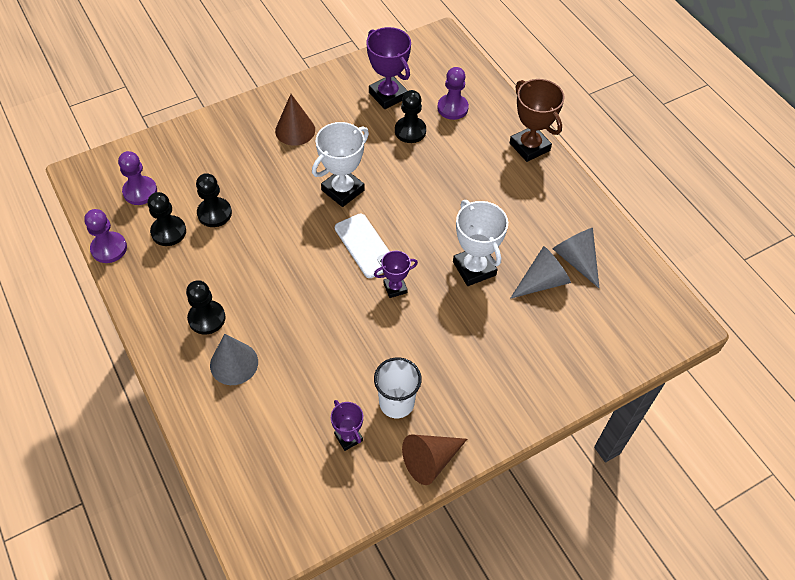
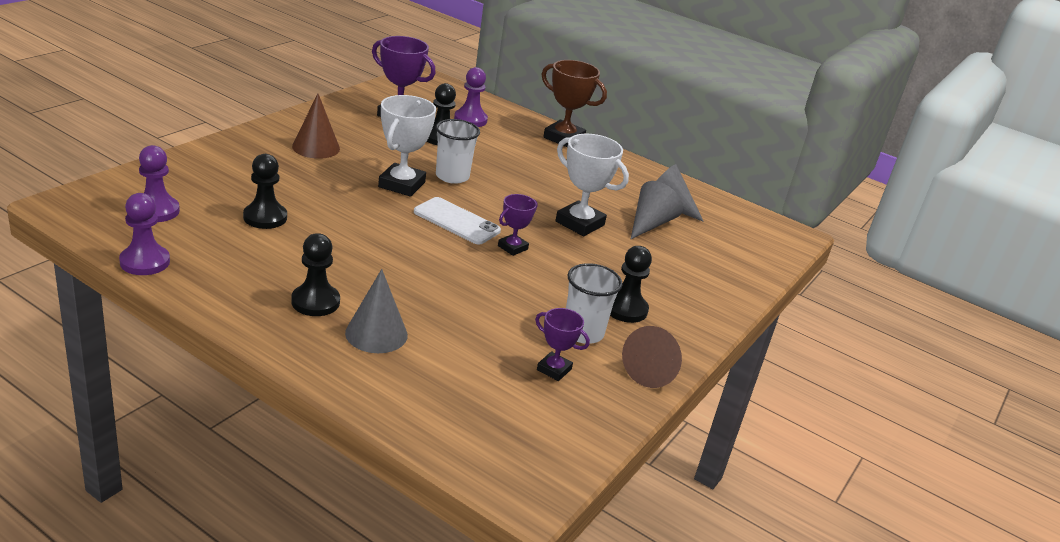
camera: 30 degrees left, 25 degrees down
(168, 232) = (216, 238): black pawn -> black pawn (625, 309)
(392, 186) = (452, 176): none -> white cup

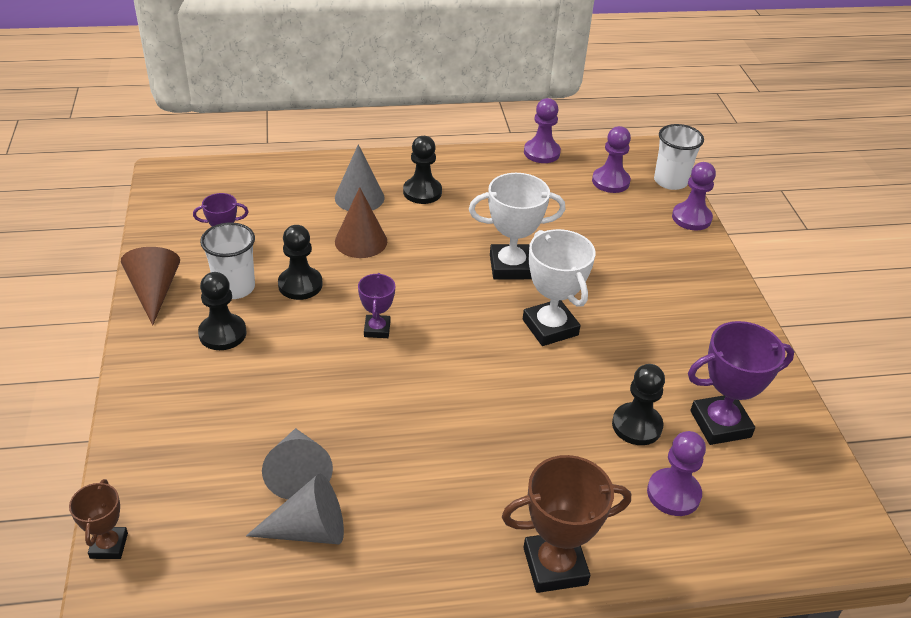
camera: 140 degrees right, 10 degrees up
(172, 162) = (691, 218): none -> purple pawn
(265, 217) = (557, 222): black pawn -> black pawn (300, 285)
(316, 147) = (671, 312): brown cone -> brown cone (361, 241)
(452, 176) = (538, 375): white cup -> white cup (670, 181)
(457, 221) = (452, 322): white phone -> none
(580, 223) = (362, 410): white trophy -> white trophy (510, 267)
(782, 258) = (109, 545): none -> brown trophy

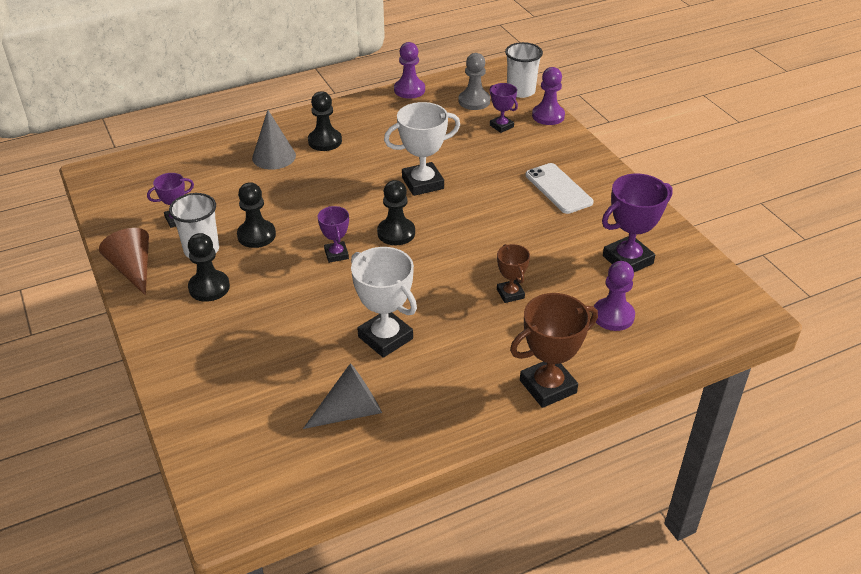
camera: 15 degrees left, 0 degrees up
(109, 545) = (194, 465): brown trophy -> brown trophy (510, 294)
(298, 473) = (323, 374): grey cone -> none
(361, 241) = (291, 190): brown cone -> none
(550, 327) = (473, 221): white trophy -> white trophy (385, 338)
(610, 181) = (474, 101): purple pawn -> grey pawn
(630, 218) = (501, 126): none -> purple trophy
(637, 425) = (567, 276): black pawn -> black pawn (396, 233)
(668, 311) = (558, 189): none -> white phone

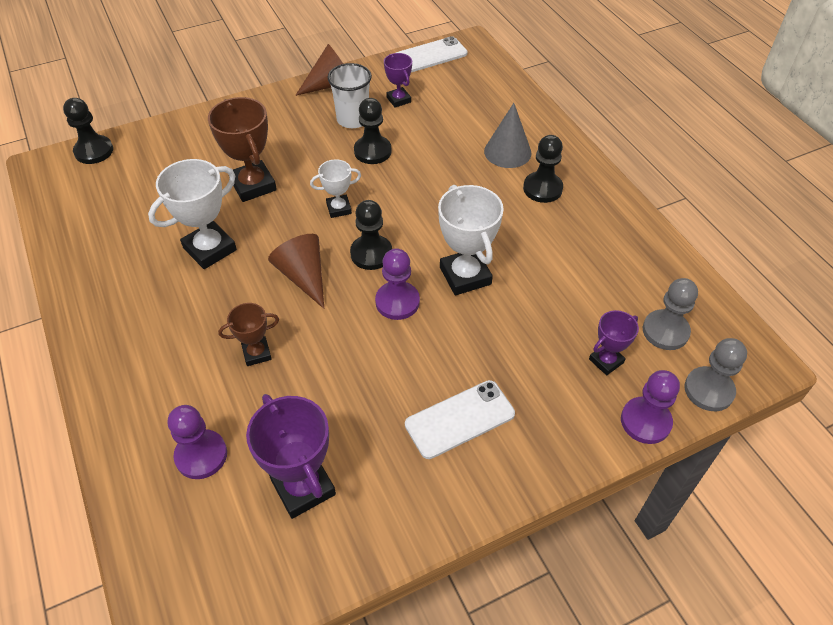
camera: 90 degrees right, 10 degrees up
(105, 198) = (430, 55): none -> white phone
(209, 287) = (300, 129): black pawn -> black pawn (94, 151)
(336, 254) = (339, 208): purple trophy -> white trophy
(350, 411) = (123, 228): grey cone -> none
(409, 90) = (676, 261): purple pawn -> purple pawn (397, 302)
(422, 272) = (303, 276): none -> brown cone
(521, 91) = (709, 390): white cup -> grey pawn
(548, 386) = (108, 379): brown trophy -> brown trophy (253, 185)

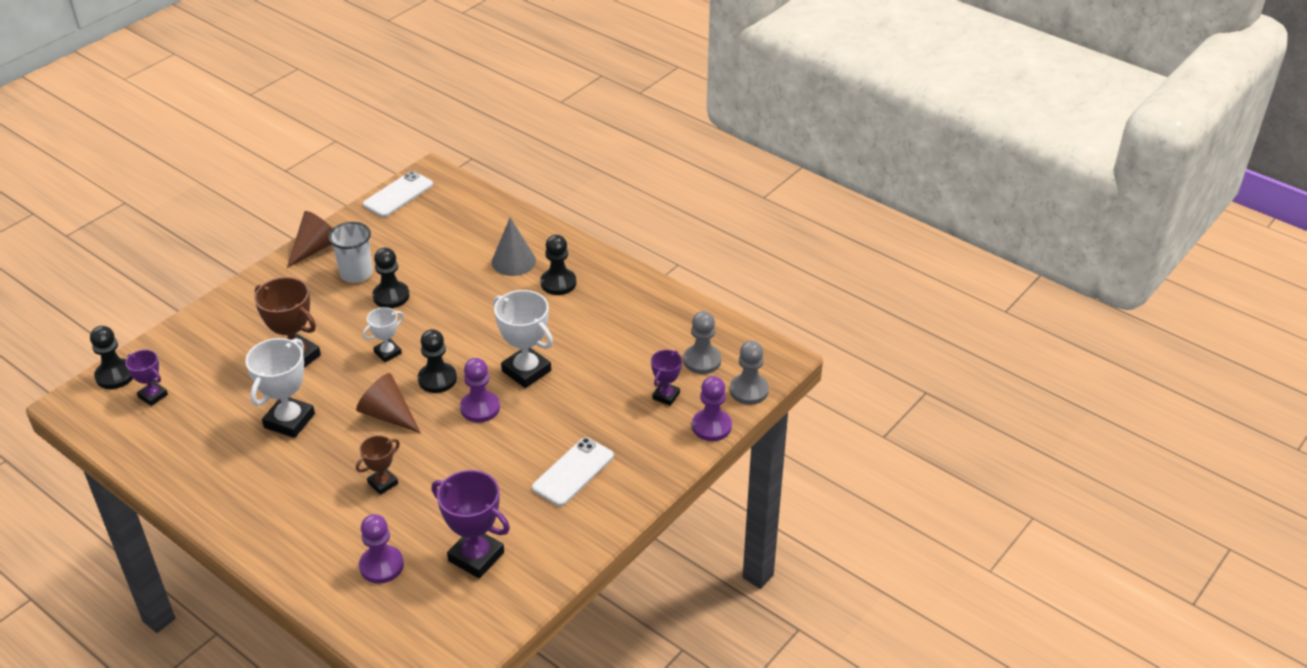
camera: 25 degrees left, 10 degrees down
(398, 100) = (390, 244): purple trophy -> purple trophy (153, 396)

